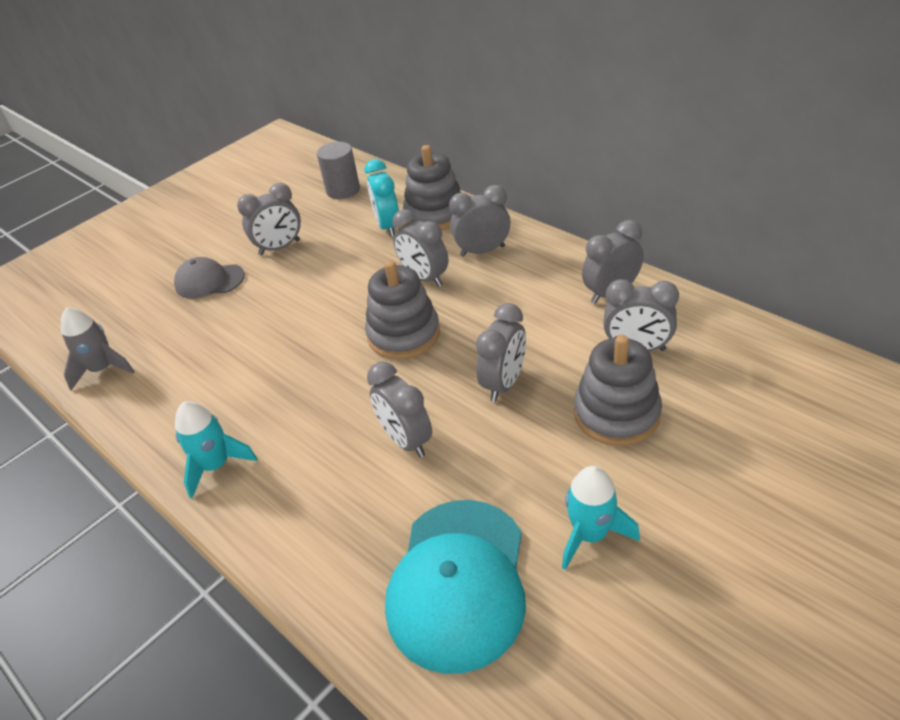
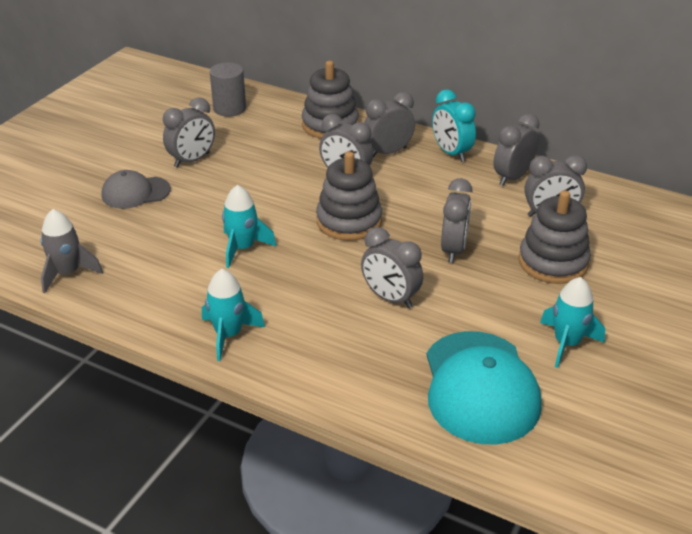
camera: 20 degrees left, 5 degrees down
(280, 357) = (242, 248): none -> turquoise rocket
(388, 226) = (290, 137): turquoise clock -> turquoise clock (451, 153)

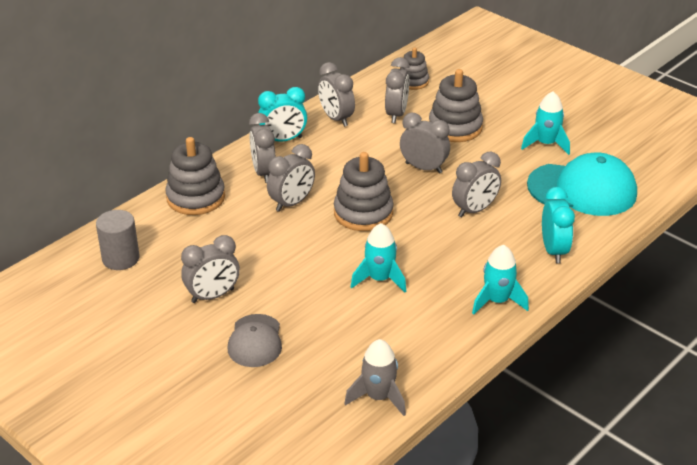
camera: 75 degrees left, 0 degrees up
(192, 160) = (213, 296): grey clock -> grey clock turned 90 degrees clockwise
(337, 372) = (553, 251): none -> turquoise clock
(630, 217) = (413, 81): none -> grey stacking toy

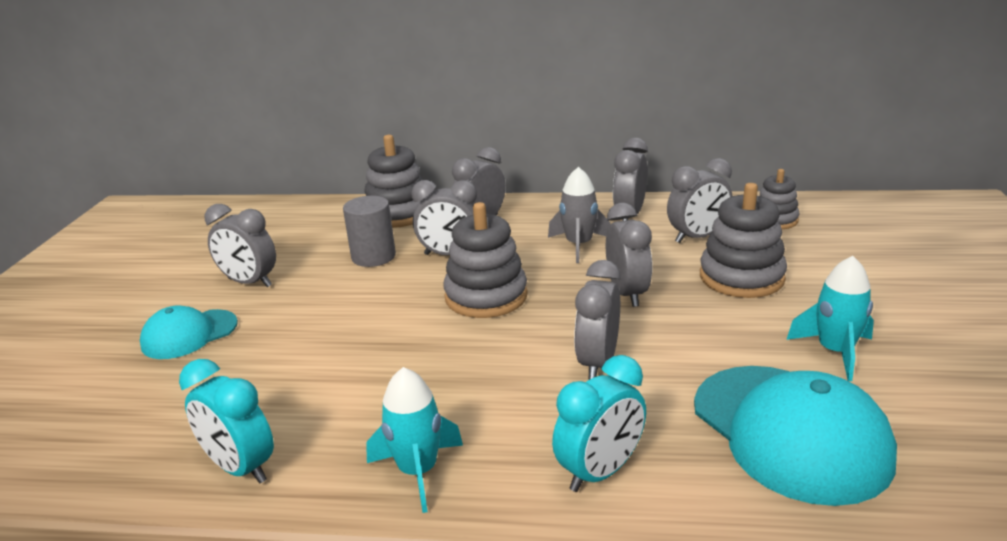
camera: 55 degrees right, 10 degrees down
(121, 258) = (269, 224): grey cylinder -> grey cylinder (373, 256)
(255, 341) = (189, 334): grey cap -> turquoise cap
(283, 140) = (548, 208): turquoise clock -> turquoise clock (240, 468)
(378, 397) = (127, 461): grey rocket -> grey rocket (579, 245)
(379, 279) = (372, 359): turquoise rocket -> none
(474, 210) = (598, 363): grey clock -> grey clock turned 90 degrees clockwise

